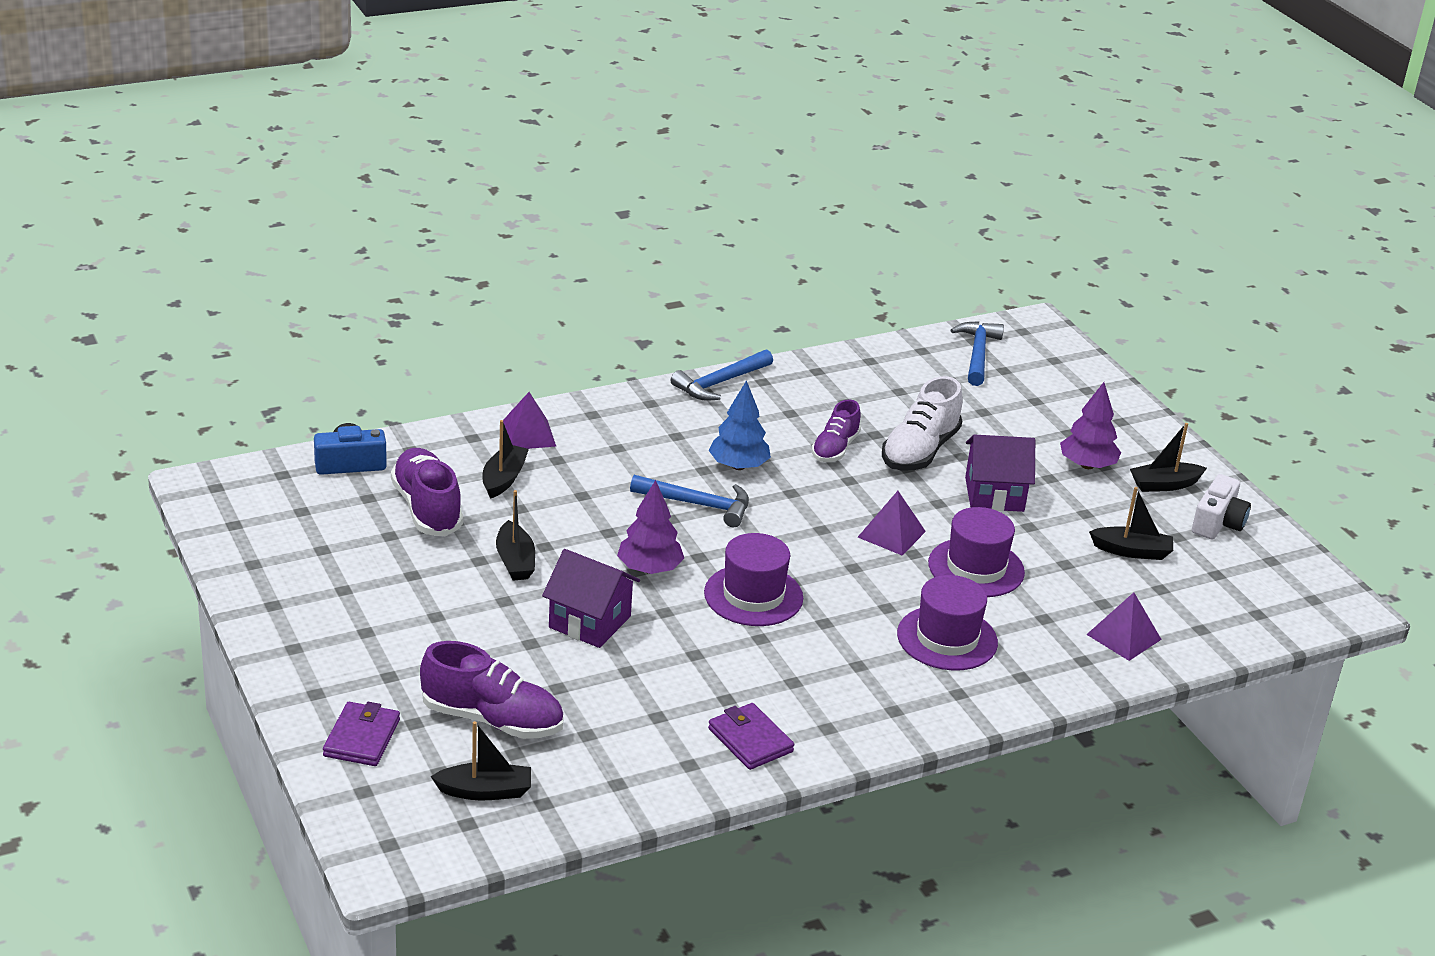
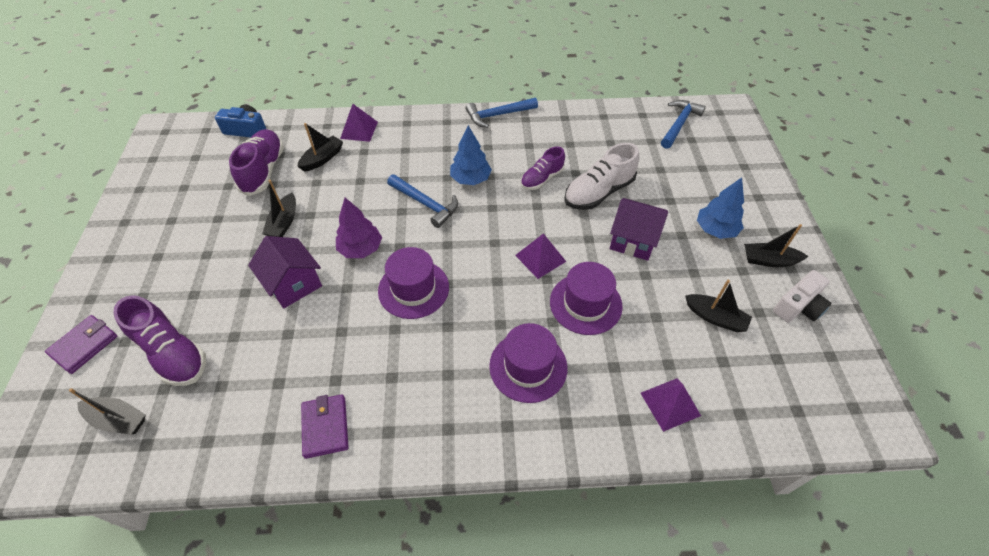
camera: 25 degrees right, 20 degrees up
(1087, 465) = (715, 230): purple tree -> blue tree

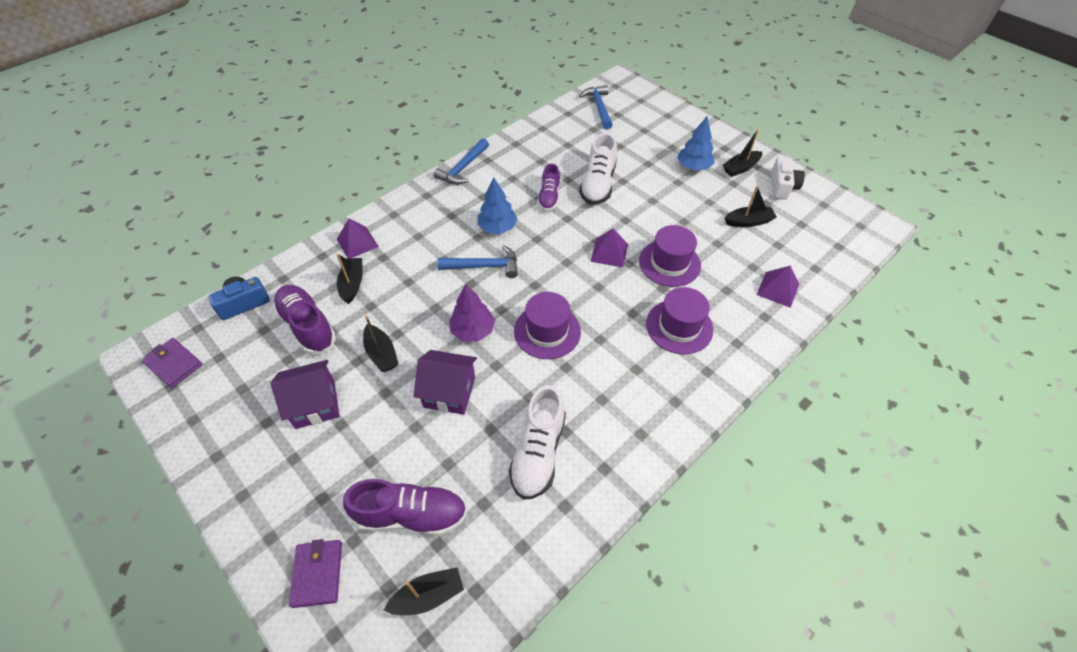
camera: 40 degrees left, 0 degrees up
(298, 379) = (538, 452): none -> white shoe
(325, 427) = (596, 465): purple wallet -> purple wallet (174, 364)
(633, 240) = (653, 203): purple house -> purple house (315, 404)

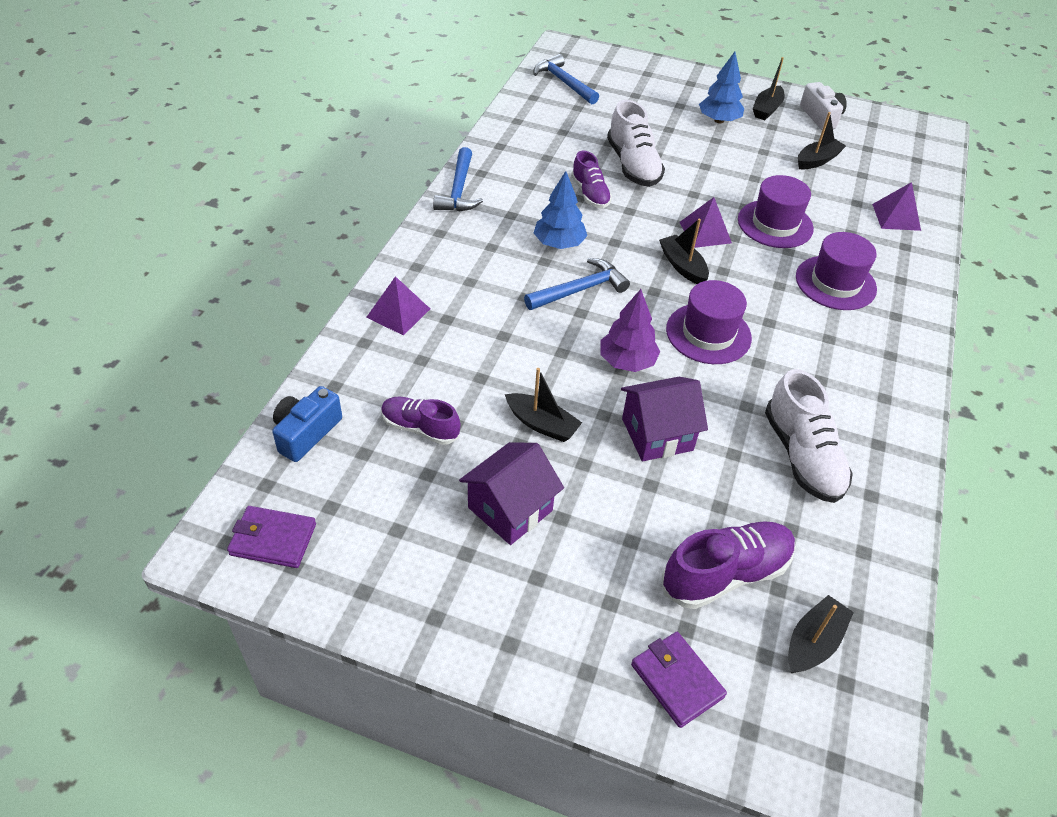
camera: 30 degrees left, 5 degrees down
(308, 326) = (420, 428): purple shoe -> purple shoe, size x0.64
(352, 284) = (435, 361): black boat -> black boat (682, 266)

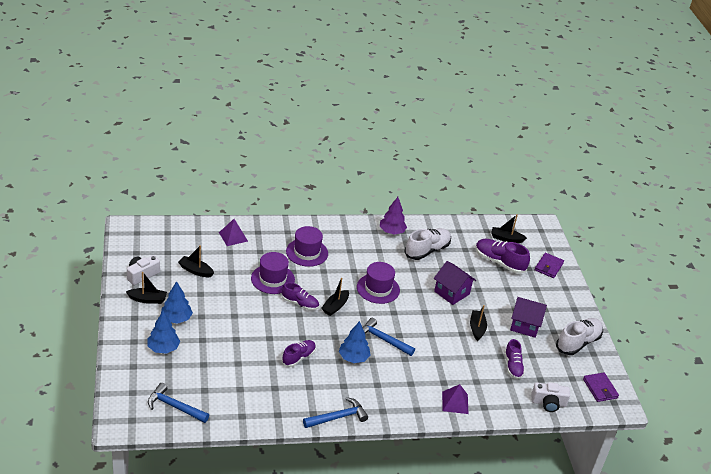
camera: 120 degrees left, 10 degrees down
(306, 433) = (548, 403): blue camera -> white camera
(564, 82) = (175, 407): blue hammer -> blue hammer turned 90 degrees clockwise
(627, 362) = (418, 311): purple tree -> purple tree (392, 231)
(633, 165) = (256, 346): white shoe -> white shoe (578, 343)
(667, 98) = (163, 348): none -> blue tree
(705, 232) = (300, 304): purple pyramid -> purple shoe

